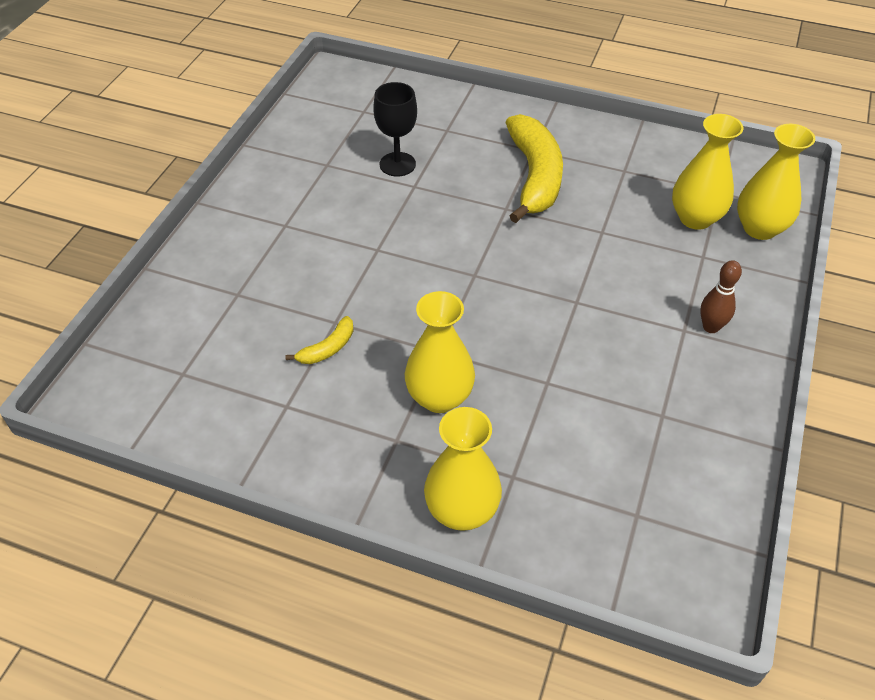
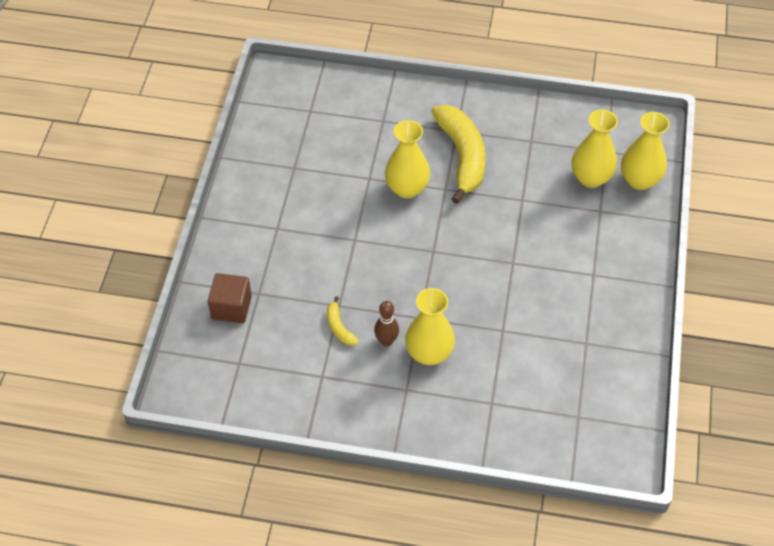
camera: 10 degrees left, 5 degrees up
(197, 306) = (231, 307): none -> brown cube
(328, 348) = (339, 327): yellow banana -> yellow banana turned 120 degrees clockwise
(397, 164) = (351, 159): black goblet -> none
(462, 511) = (462, 432): yellow vase -> yellow vase (407, 188)
(711, 327) = (612, 269): brown bowling pin -> brown bowling pin (386, 341)

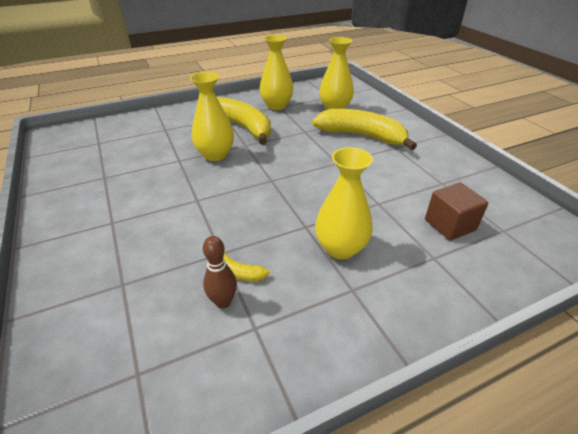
camera: 35 degrees left, 15 degrees down
(231, 307) = (94, 314): brown cube -> brown cube (450, 225)
(386, 341) = (293, 258): brown bowling pin -> brown bowling pin (223, 302)
(575, 239) = (361, 136): none -> yellow banana
(639, 180) = (363, 101): yellow vase -> yellow vase (276, 106)

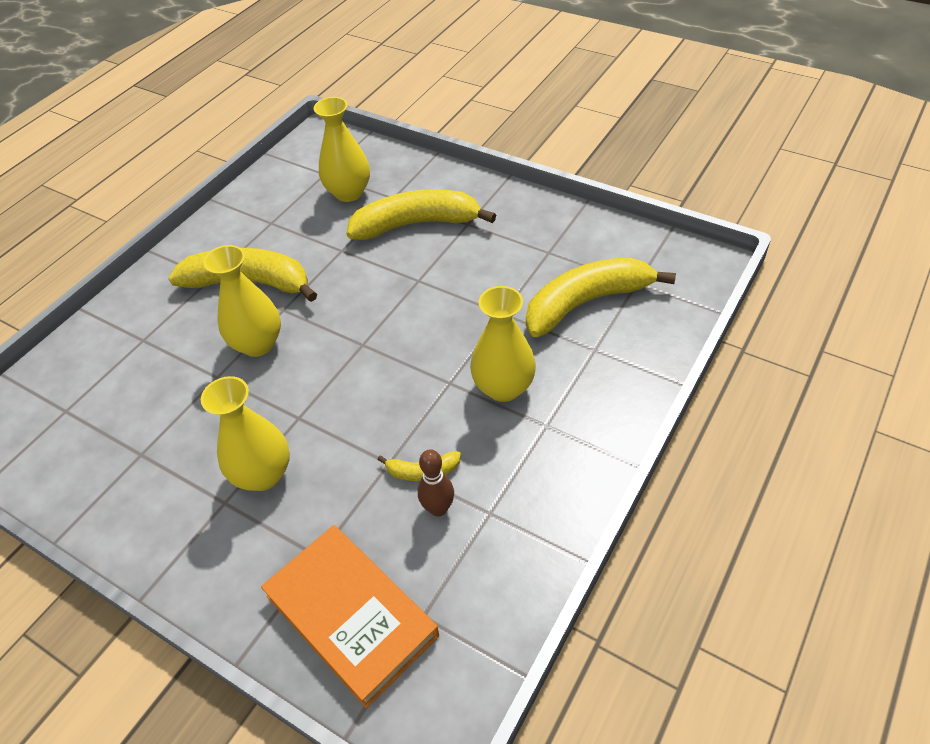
camera: 30 degrees left, 10 degrees up
(97, 338) = (351, 616): none -> orange book
(276, 106) = (265, 223): yellow vase -> yellow vase (263, 474)
(450, 225) = (586, 303): brown cube -> yellow banana

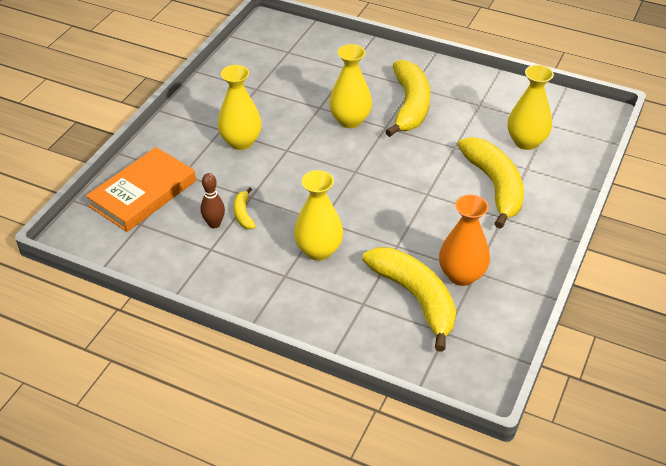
camera: 80 degrees right, 5 degrees down
(552, 263) = (461, 275): none -> orange vase

